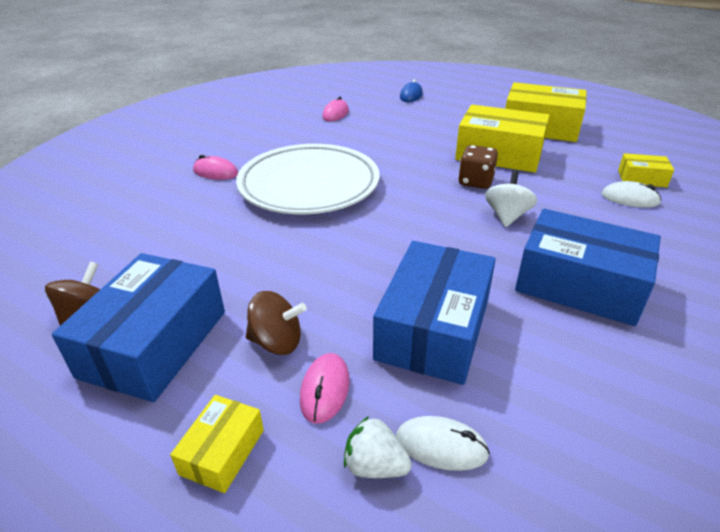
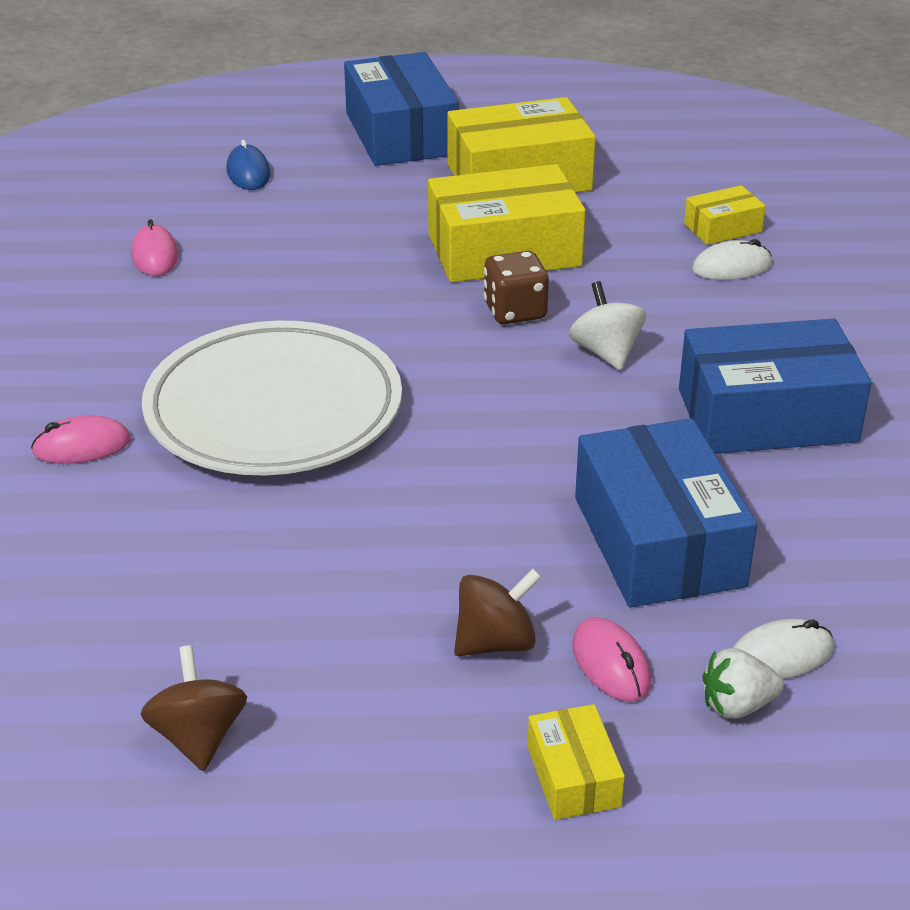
camera: 35 degrees left, 0 degrees up
(154, 343) = (342, 719): blue box -> blue box (401, 134)

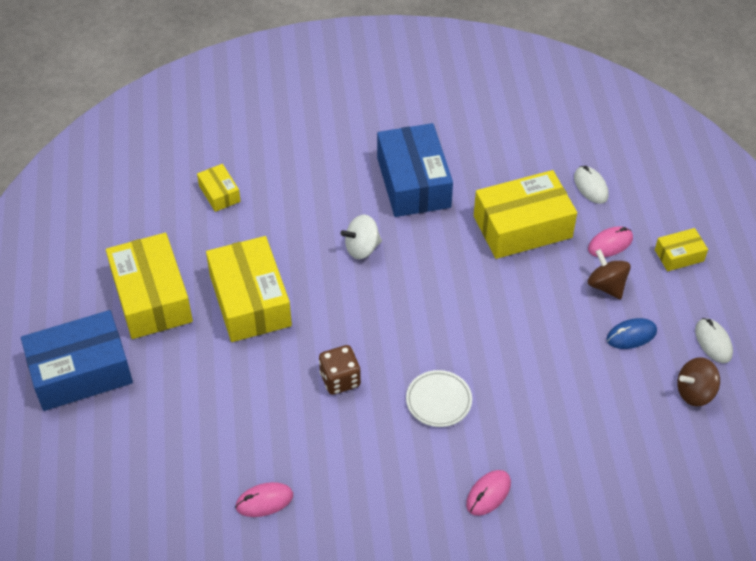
camera: 95 degrees left, 15 degrees up
(82, 446) = (488, 494): pink mouse -> pink mouse turned 60 degrees clockwise
(248, 173) = (140, 463): blue mouse -> blue mouse (631, 335)
(274, 410) = (438, 401): white plate -> white plate, size x0.43
(515, 311) = (322, 291): brown dice -> brown dice (340, 379)
(658, 541) = (522, 227): blue box -> yellow box
(731, 267) = (266, 191): white mouse -> white mouse (713, 342)
(737, 705) = (624, 202): white strawberry -> none

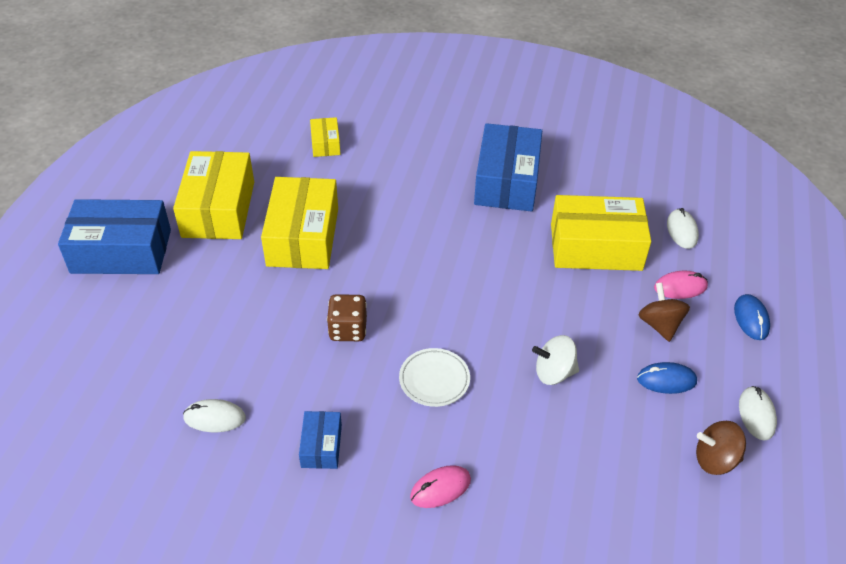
camera: 20 degrees right, 5 degrees down
(264, 501) = (214, 418): pink mouse -> white mouse
(362, 248) = (429, 222): white spinning top -> white spinning top (554, 373)
(371, 493) = (321, 446): none -> blue box
(679, 255) = (751, 319): yellow box -> blue mouse

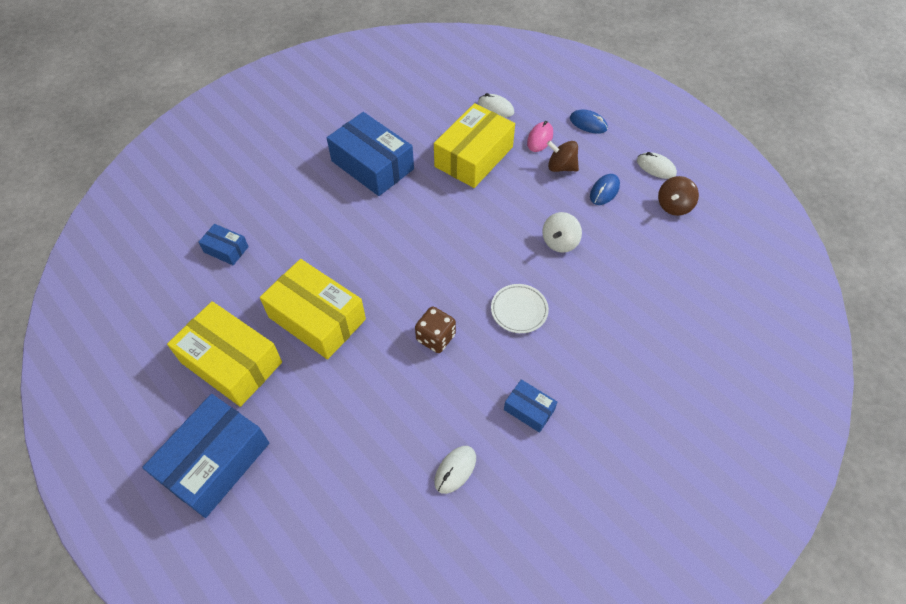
camera: 55 degrees left, 10 degrees up
(325, 144) = (226, 249): yellow box -> blue box
(440, 488) = (608, 356): pink mouse -> none

